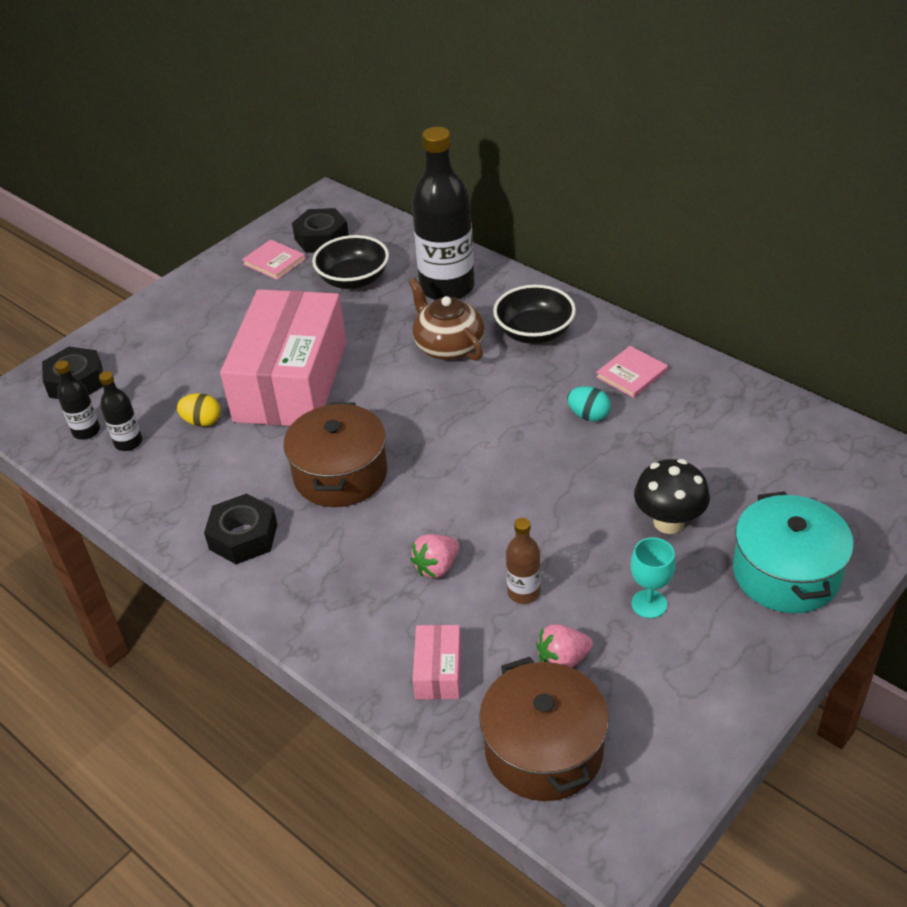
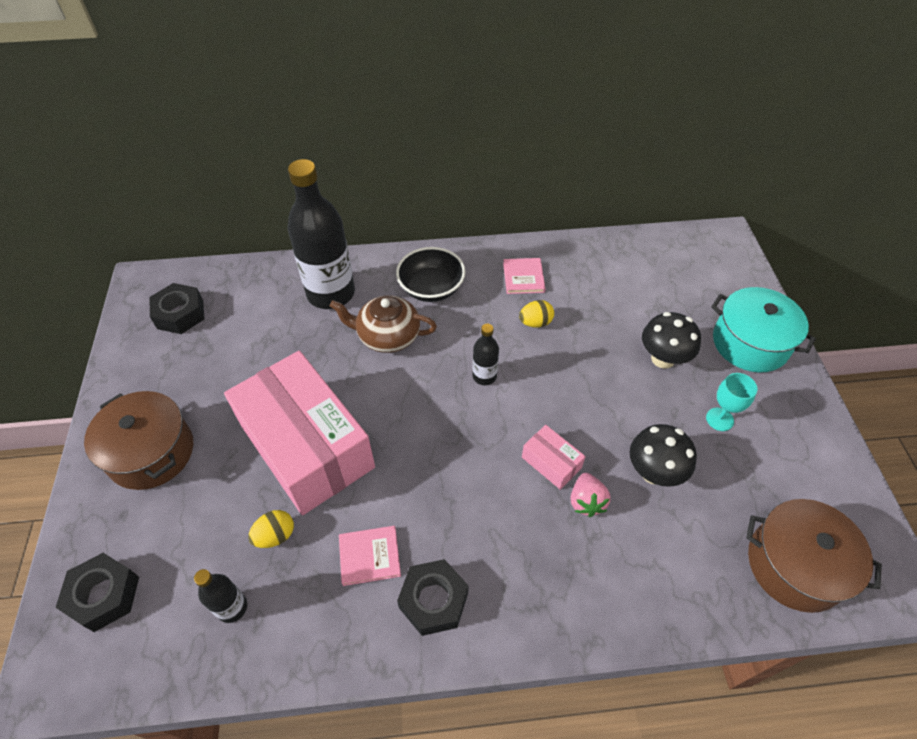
camera: 50 degrees left, 10 degrees up
(86, 431) = (177, 631): black bottle -> black bottle (484, 376)
(274, 262) = (163, 358): pink book -> pink book (369, 556)
(340, 474) = (438, 489): brown pot -> brown pot (151, 452)
(353, 280) = (251, 331): black bowl -> none
(438, 671) = (681, 573): pink box -> pink box (551, 462)
(523, 592) = (654, 472): brown bottle -> black mushroom
(562, 660) = (729, 497): pink strawberry -> none
(588, 415) = (535, 323): turquoise egg -> yellow egg

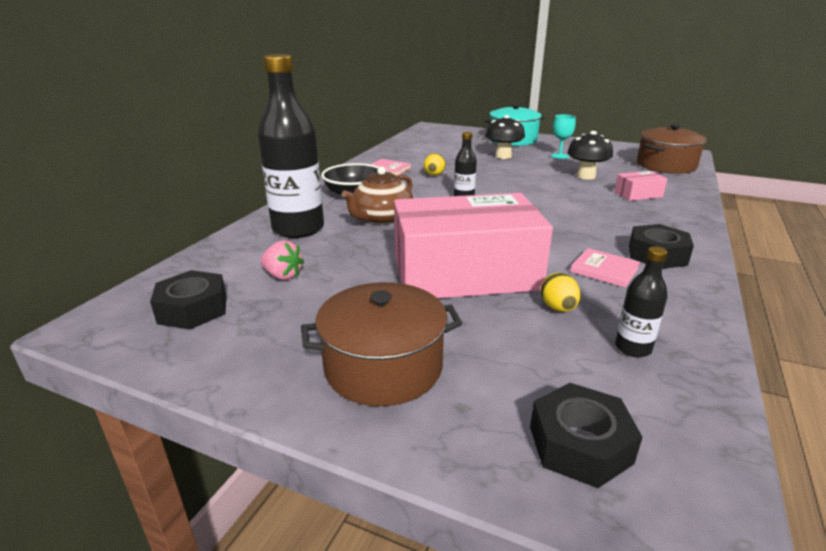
camera: 60 degrees left, 25 degrees down
(369, 556) = (604, 270): pink book -> pink book turned 75 degrees counterclockwise
(551, 462) = (558, 196): pink box -> pink box (638, 194)
(586, 501) = (596, 195): pink strawberry -> pink strawberry (283, 276)

